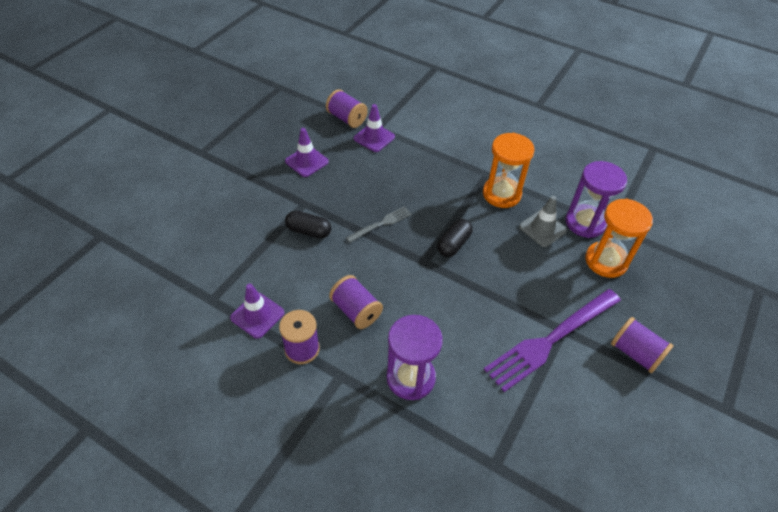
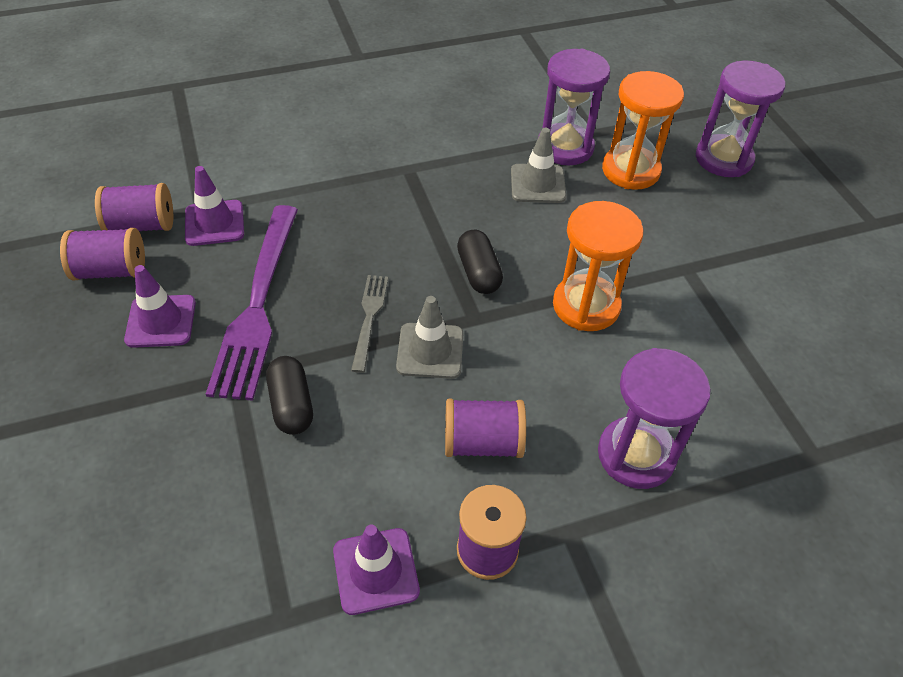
camera: 50 degrees left, 0 degrees up
(309, 231) = (291, 405): black capsule -> black capsule turned 75 degrees counterclockwise
(386, 257) = (430, 351): none -> grey traffic cone
(501, 194) = (451, 179): orange hourglass -> orange hourglass (586, 306)
(550, 341) = (692, 289): purple fork -> purple fork (257, 306)
(635, 353) = (762, 236): purple spool -> purple spool (111, 271)
(676, 298) = (723, 159): none -> purple hourglass

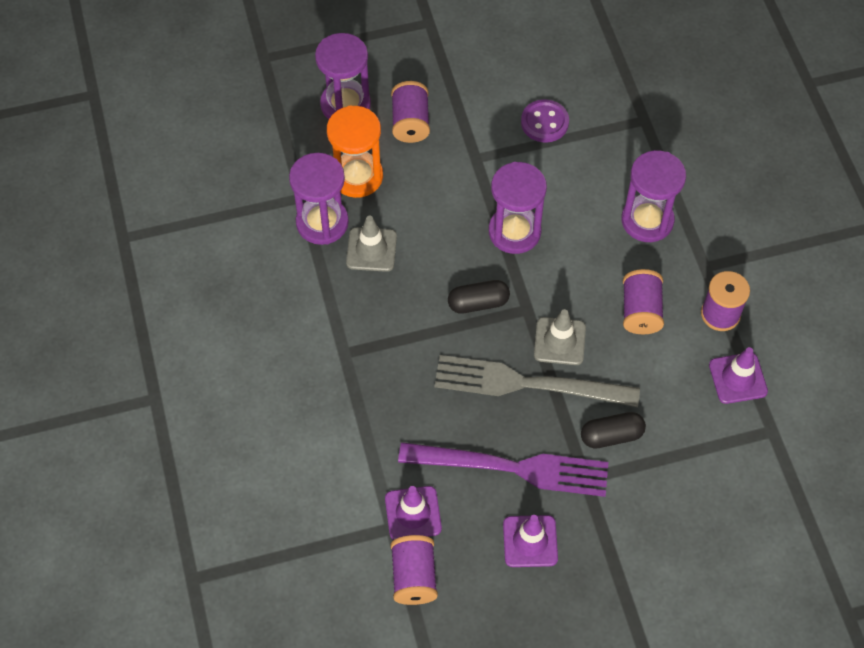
camera: 85 degrees left, 10 degrees up
(111, 271) = (471, 593): purple spool -> purple spool (410, 122)
(369, 317) = (526, 384): grey fork -> grey fork, size x2.03
(586, 306) = (514, 232): orange hourglass -> purple hourglass
(765, 336) = (544, 122): none -> purple button

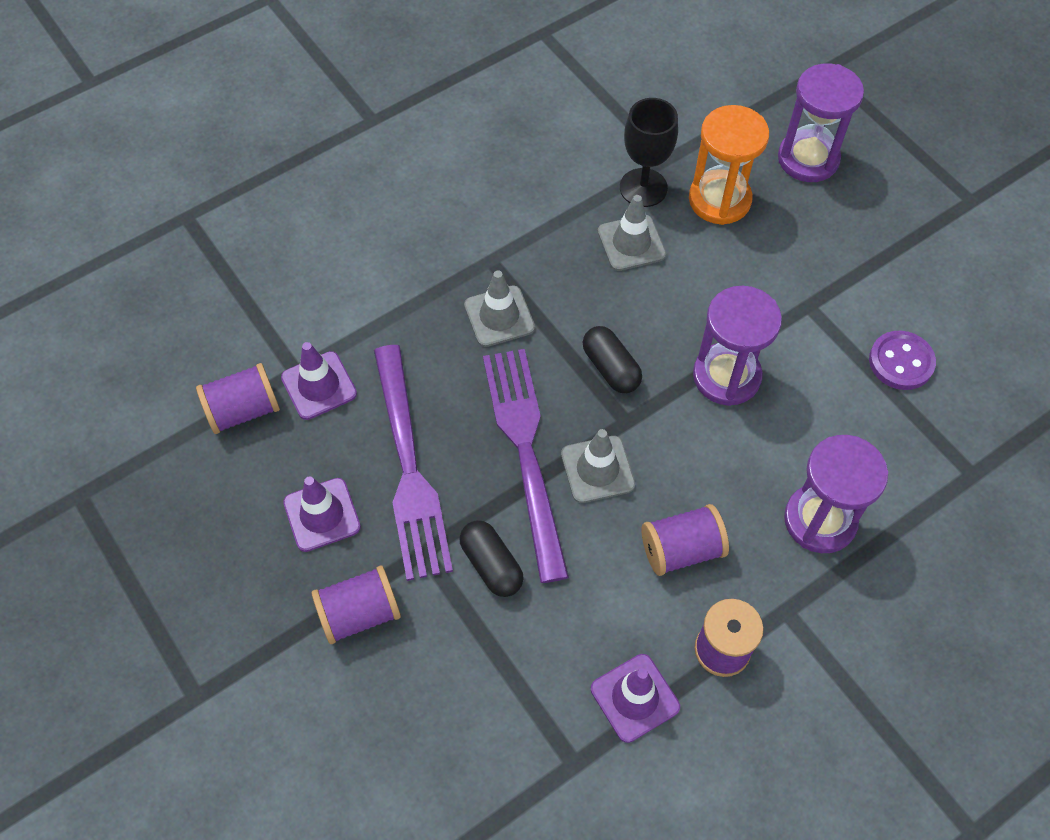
camera: 70 degrees right, 0 degrees up
(322, 222) = (643, 188): purple hourglass -> black goblet
(401, 363) = (499, 316): none -> grey traffic cone
(410, 122) = (820, 226): purple spool -> purple spool (359, 613)
(526, 384) = (524, 450): grey fork -> purple fork

